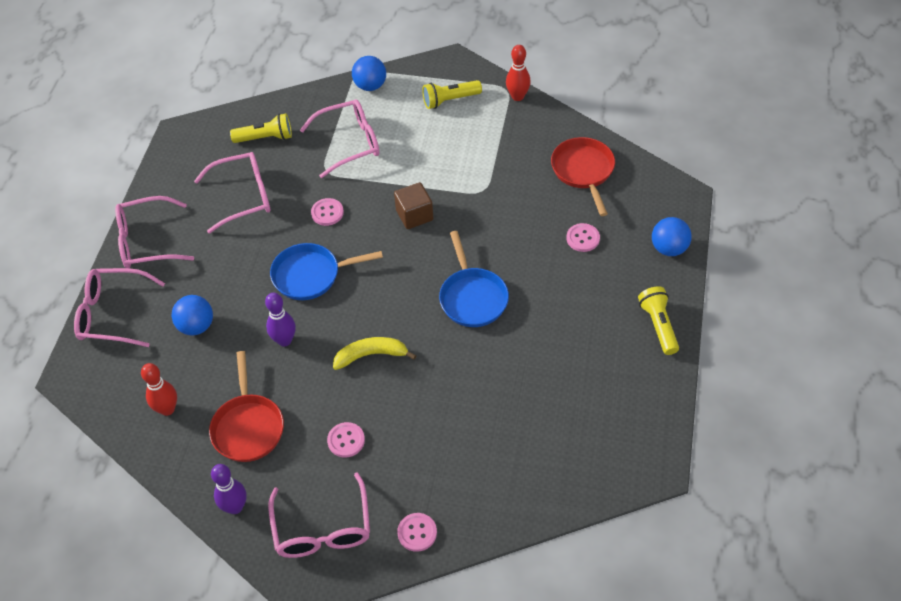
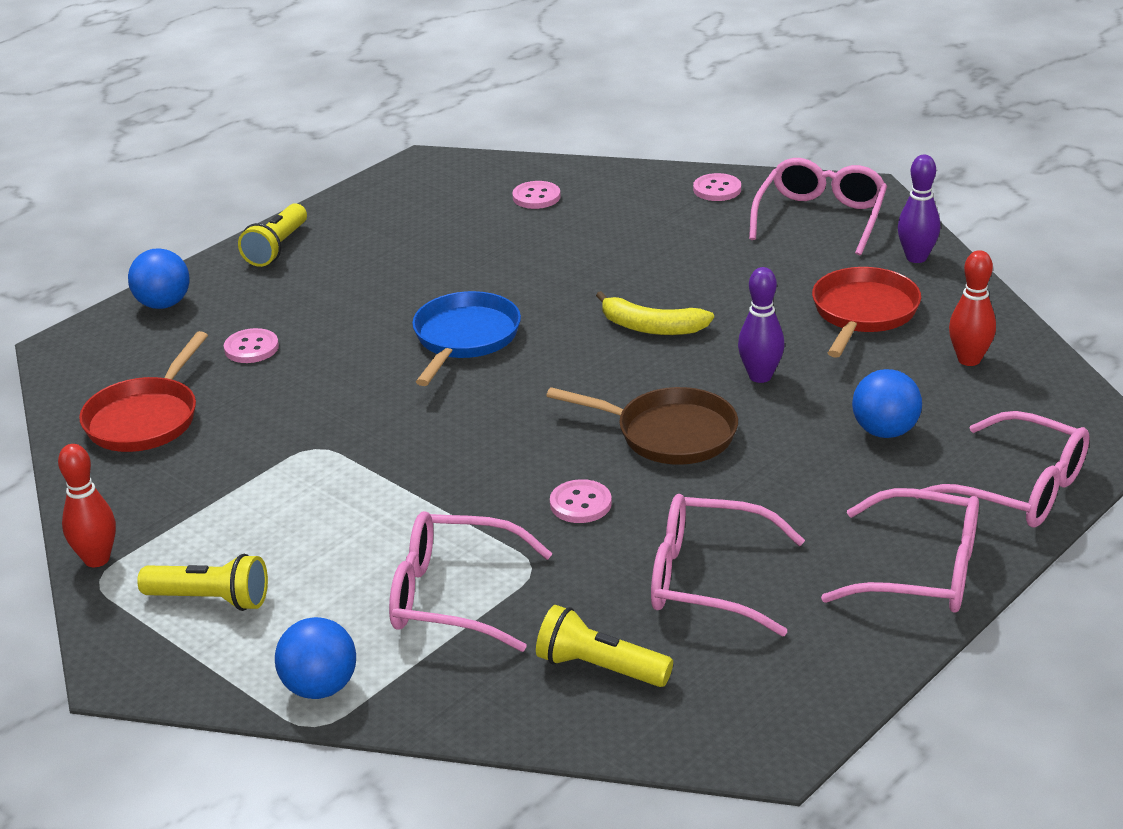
camera: 150 degrees left, 20 degrees down
(311, 275) = (669, 434): blue pan -> brown pan
(346, 440) = (744, 268): pink button -> pink button (536, 197)
(414, 215) = (448, 452): brown cube -> none

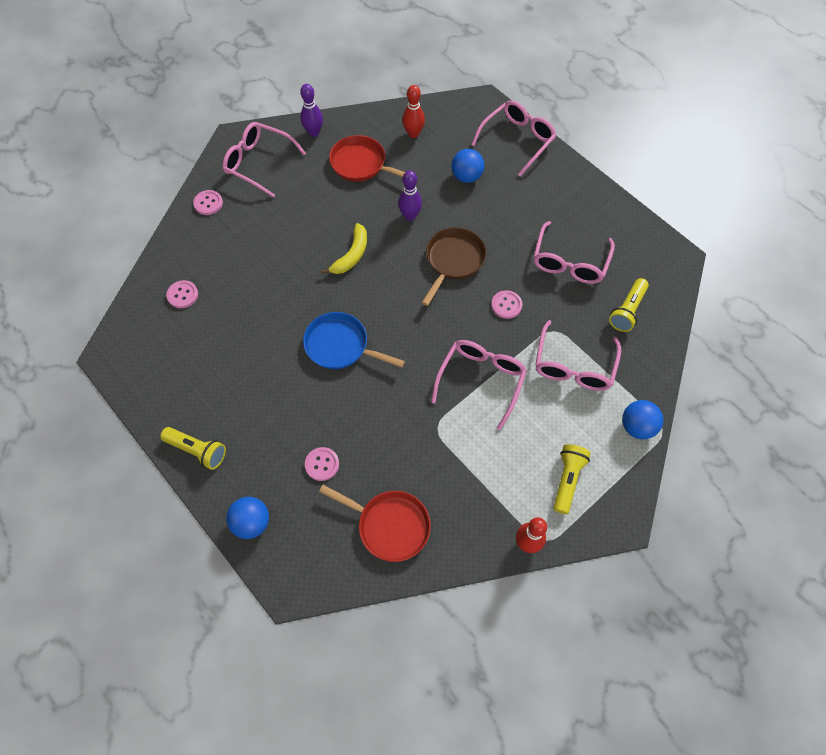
camera: 85 degrees left, 30 degrees up
(922, 571) = (570, 185): pink glasses -> pink glasses (481, 380)

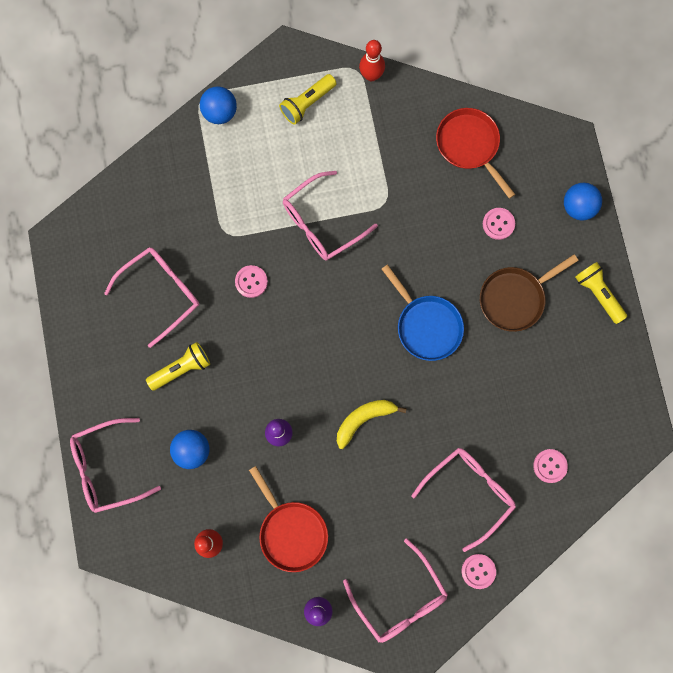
camera: 150 degrees left, 15 degrees up
(453, 261) = (270, 356): brown pan -> brown pan (515, 298)
(573, 366) = (233, 191): pink glasses -> pink glasses (469, 492)
(627, 311) = (147, 215): yellow flashlight -> yellow flashlight (181, 368)

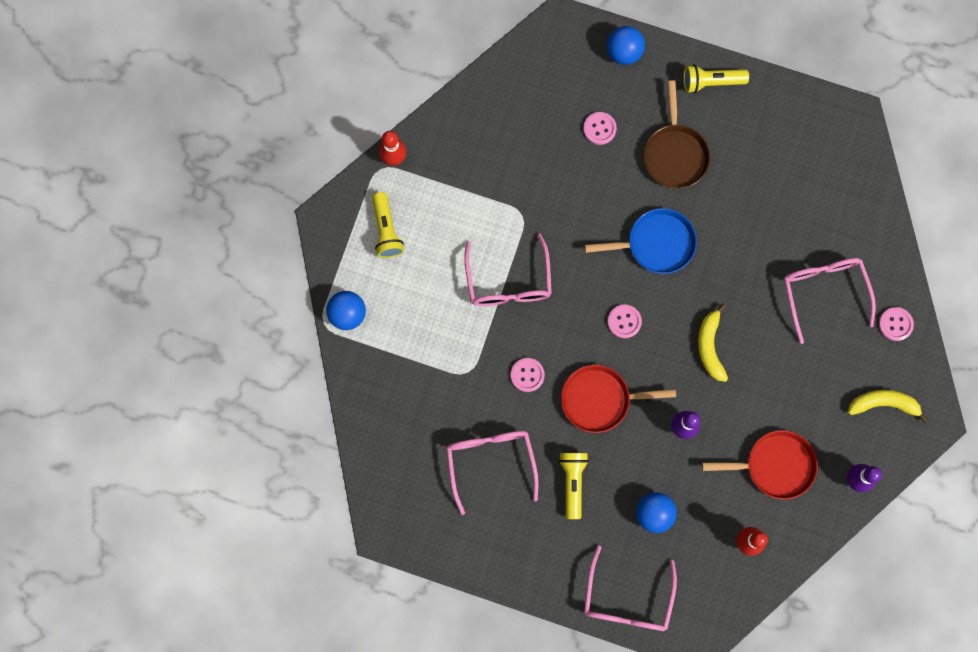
camera: 60 degrees left, 0 degrees up
(400, 599) = (884, 404): pink glasses -> yellow banana
(469, 146) = (513, 111): red pan -> red pan (600, 399)
(550, 466) = (838, 211): pink button -> pink button (624, 321)

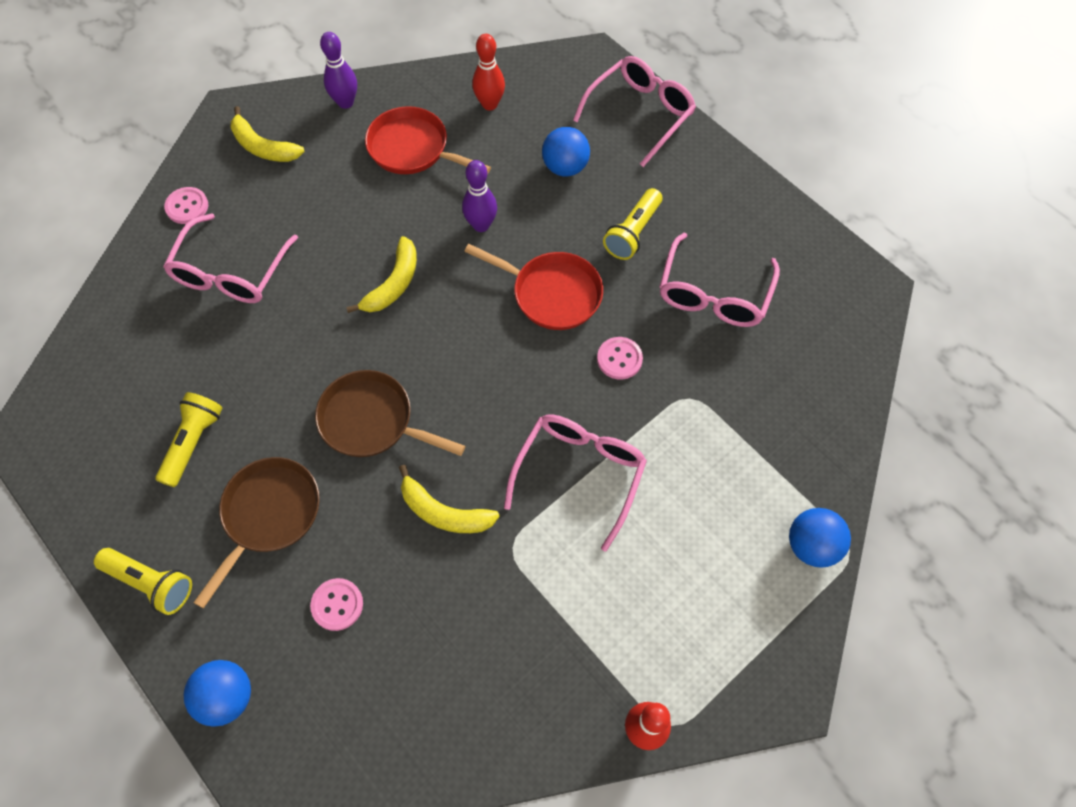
camera: 150 degrees left, 15 degrees down
(386, 230) = (706, 629): yellow flashlight -> yellow flashlight (193, 442)
(575, 213) = (444, 512): none -> yellow banana
(624, 321) = (470, 357): pink button -> none
(656, 244) = (372, 421): blue pan -> brown pan

